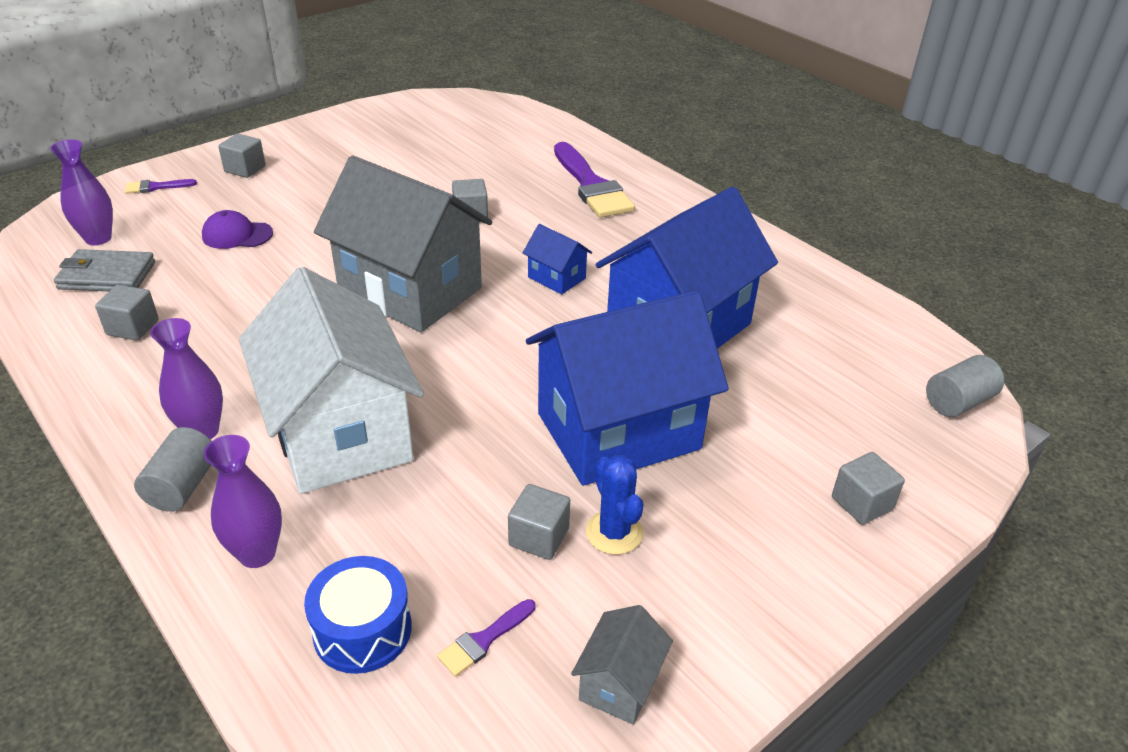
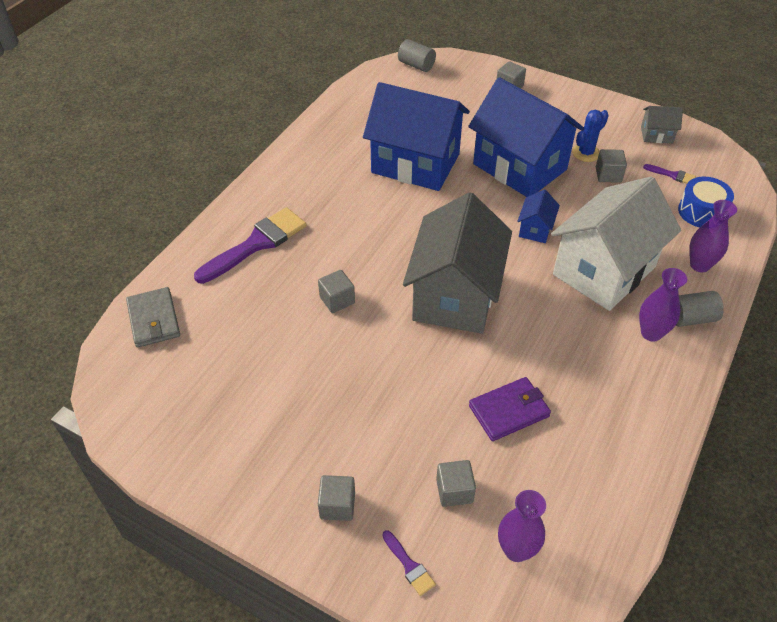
camera: 110 degrees left, 10 degrees up
(107, 275) = (558, 500): grey wallet -> grey wallet (154, 320)
(132, 327) = (599, 435): grey cube -> grey cube (454, 491)
(227, 278) = (509, 411): none -> purple wallet
(237, 235) = (449, 441): purple cap -> none
(556, 278) = (395, 227): blue house -> blue house (535, 229)

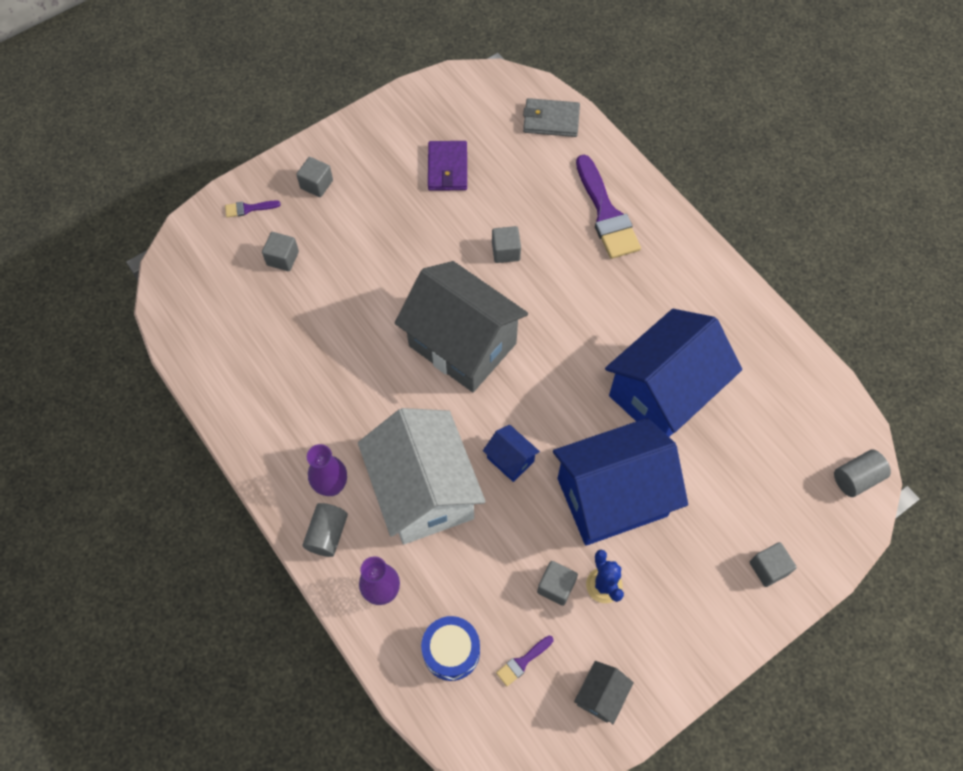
camera: 115 degrees right, 15 degrees up
(509, 411) = (324, 327): purple wallet -> purple wallet (447, 168)
(516, 550) = (217, 275): purple vase -> none

